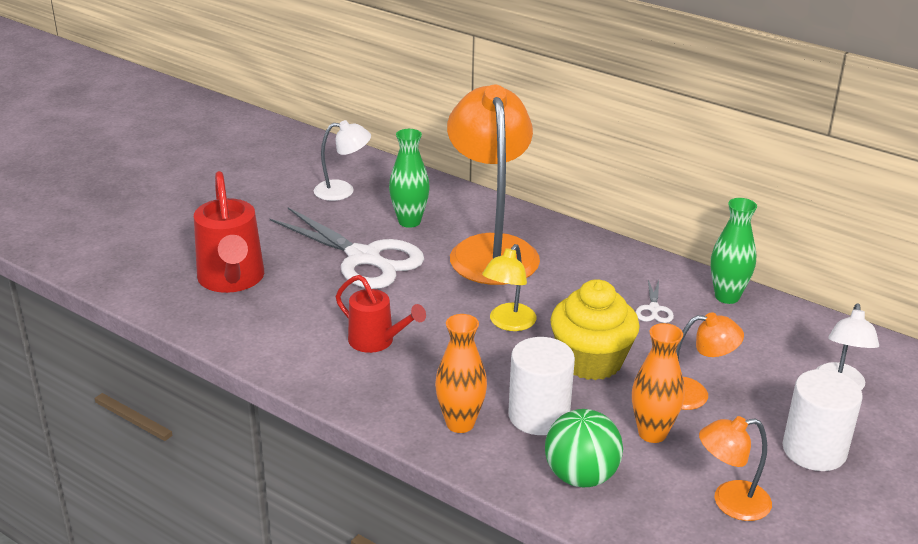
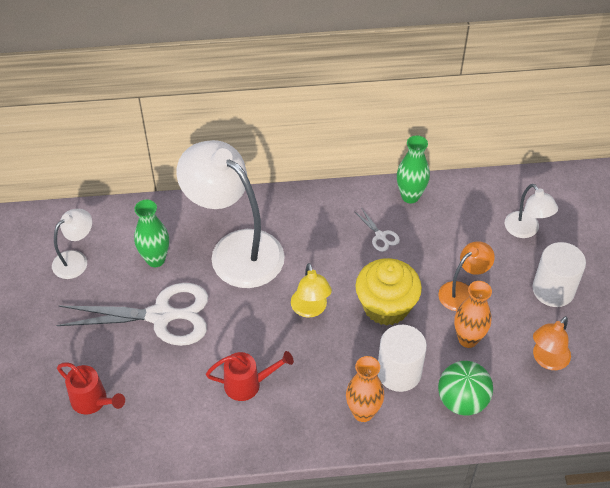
camera: 40 degrees left, 20 degrees up
(232, 280) = (93, 401): red watering can -> red watering can, size x0.63
(491, 249) = (235, 249): orange lamp -> white lamp

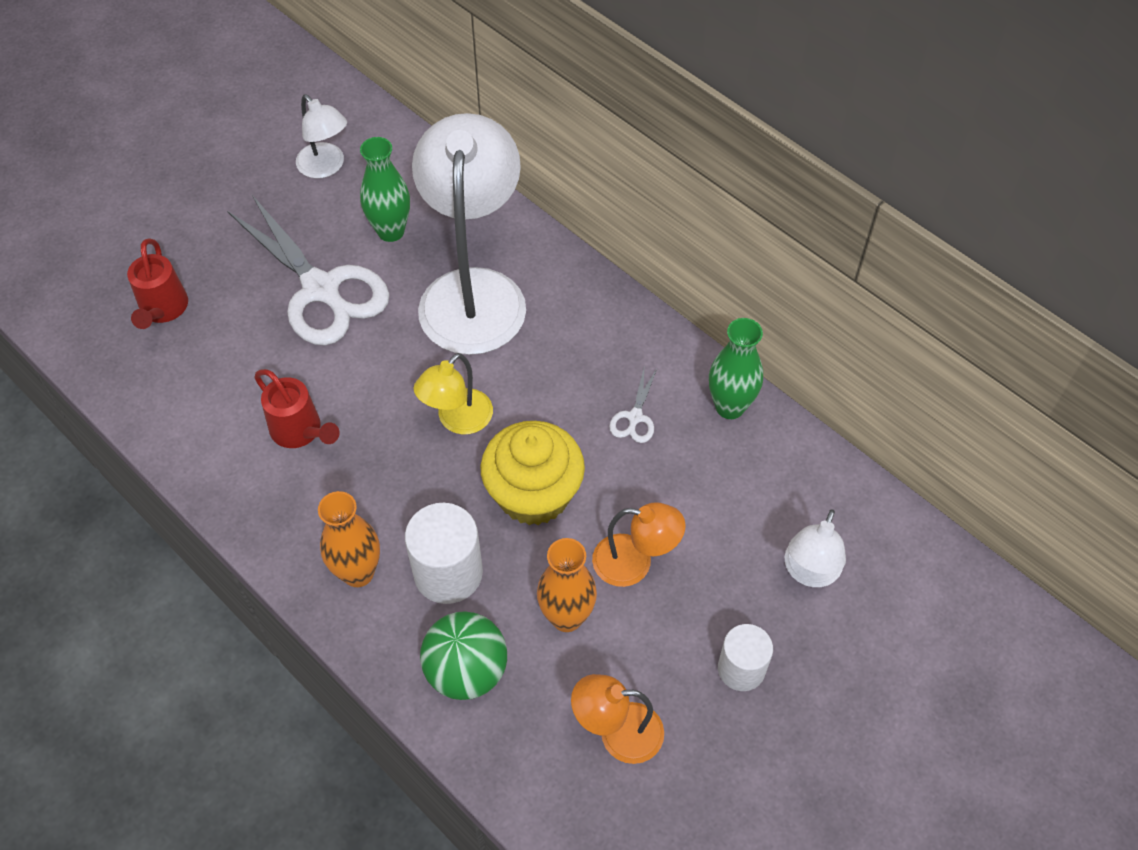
camera: 50 degrees right, 5 degrees up
(76, 260) = (326, 167): white lamp -> white lamp turned 45 degrees clockwise
(553, 290) = (741, 669): white cylinder -> white cylinder, size x0.66

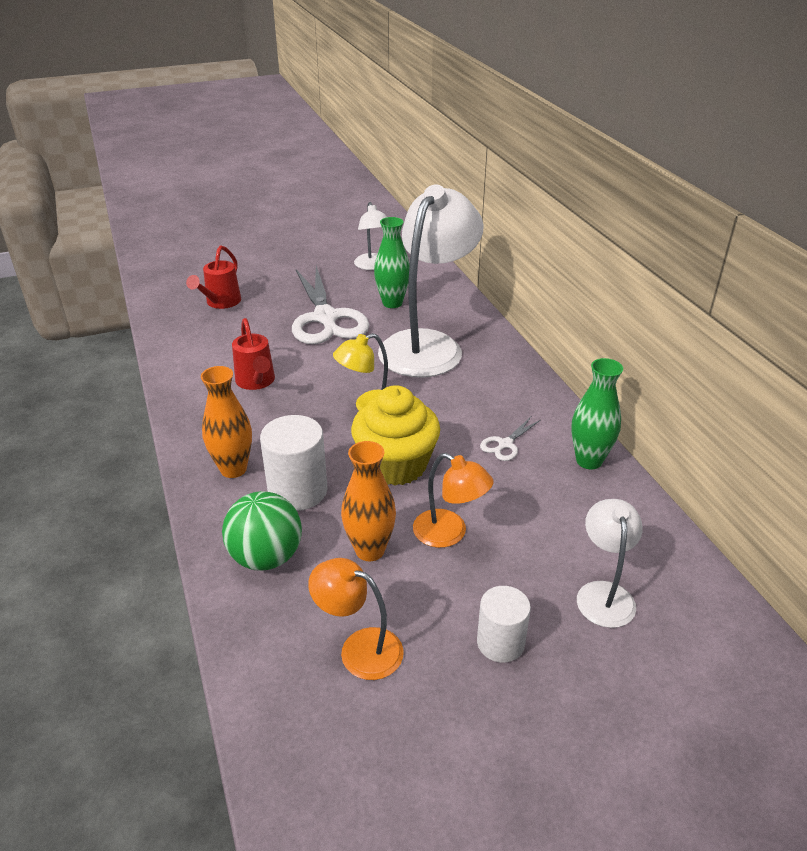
camera: 25 degrees right, 20 degrees down
(809, 572) = (604, 593): white lamp -> white lamp turned 135 degrees clockwise

